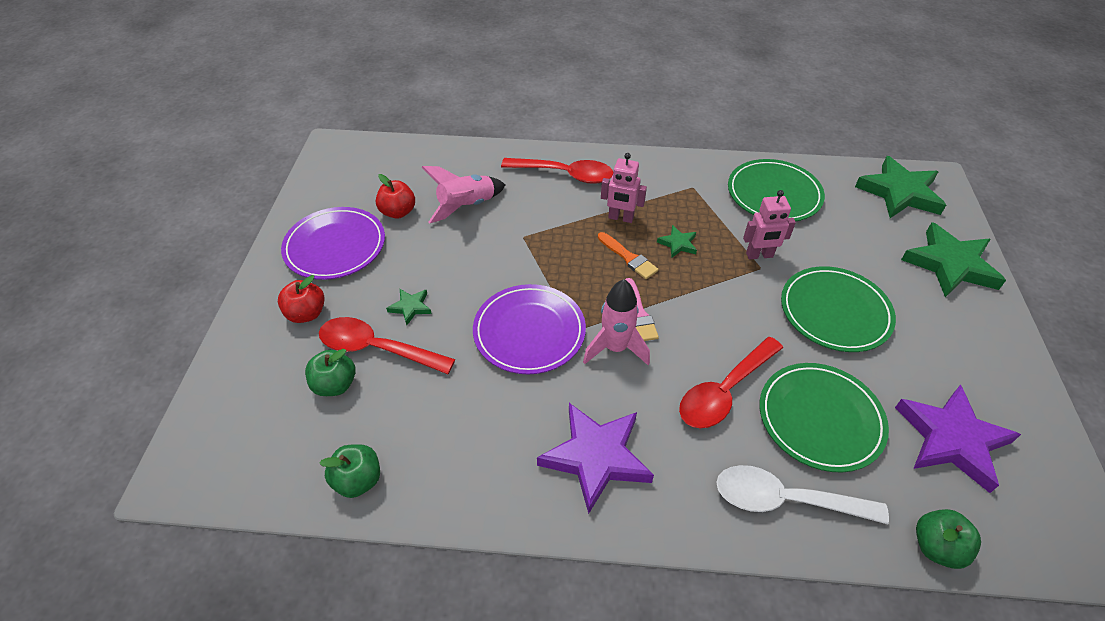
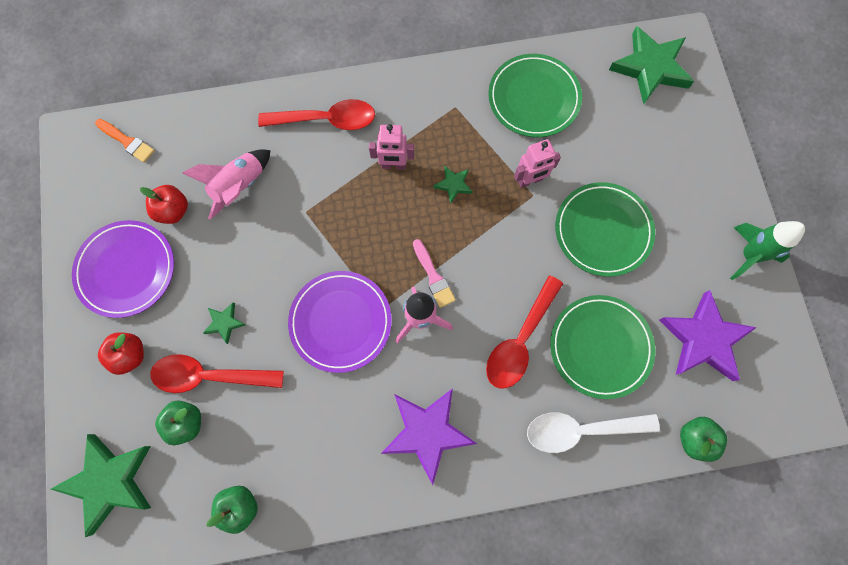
camera: 15 degrees left, 25 degrees up
(628, 257) = (411, 213): orange brush -> orange brush (127, 141)
(950, 264) = (699, 149): green star -> green star (110, 481)
(1010, 369) = (749, 255): none -> green rocket

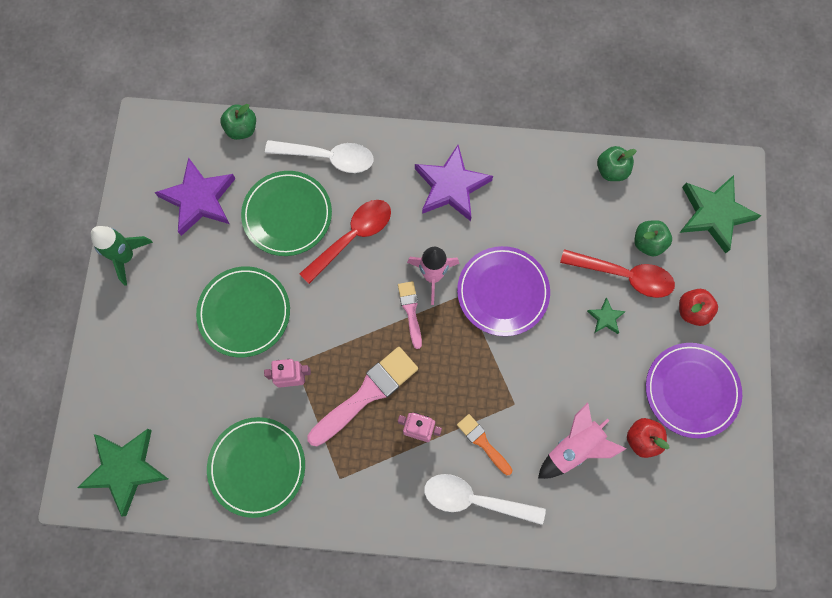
camera: 165 degrees left, 0 degrees up
(127, 141) = (683, 530): orange brush -> orange brush (483, 442)
(326, 120) = (474, 499): red spoon -> white spoon
(453, 185) = (366, 394): green star -> pink brush

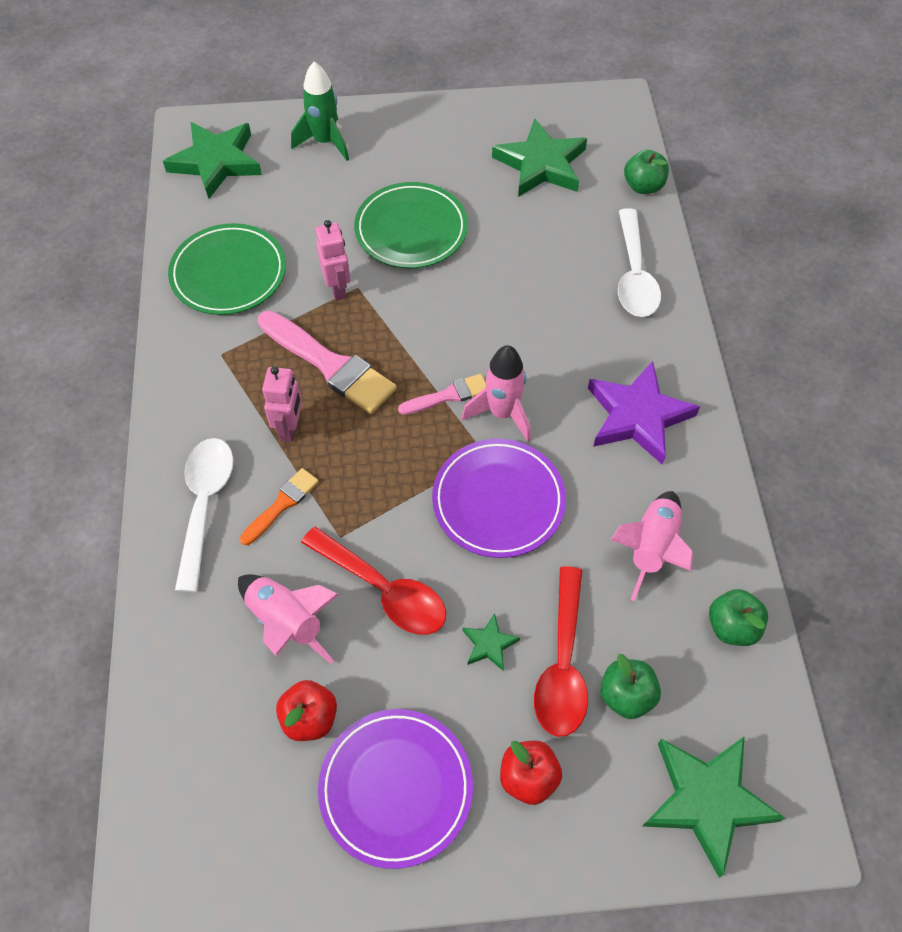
camera: 80 degrees right, 15 degrees down
(126, 257) = (454, 117): green rocket -> green rocket (325, 142)
(199, 199) = (541, 164): purple star -> green star
(287, 215) = (545, 248): green plate -> none
(352, 237) = (533, 318): red spoon -> red spoon (384, 590)
(552, 203) = (651, 548): none -> pink rocket

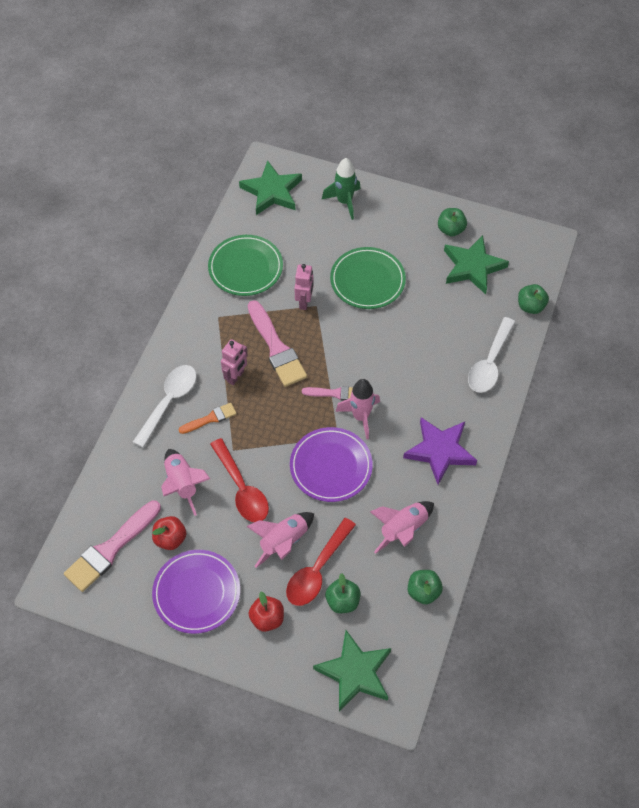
camera: 25 degrees right, 0 degrees up
(218, 779) = (111, 549): none -> pink brush
(486, 129) = (451, 230): none -> green apple
(489, 644) = (283, 542): green star -> pink rocket

